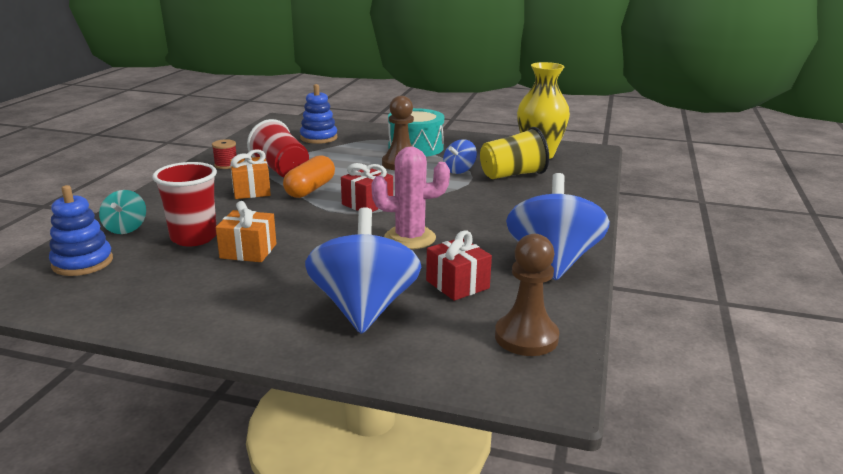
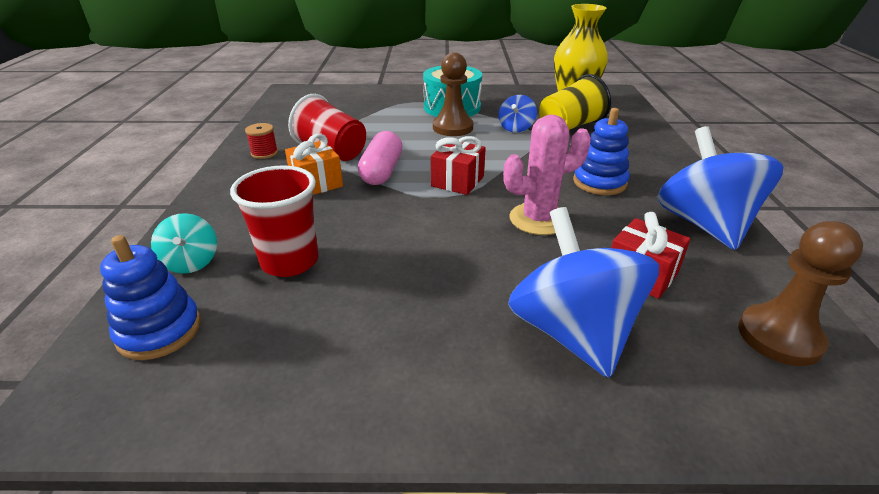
camera: 15 degrees left, 10 degrees up
(248, 251) = (371, 270): orange gift -> none
(310, 189) = (382, 171): orange capsule -> pink capsule
(319, 138) = (344, 107): blue stacking toy -> blue stacking toy (599, 182)

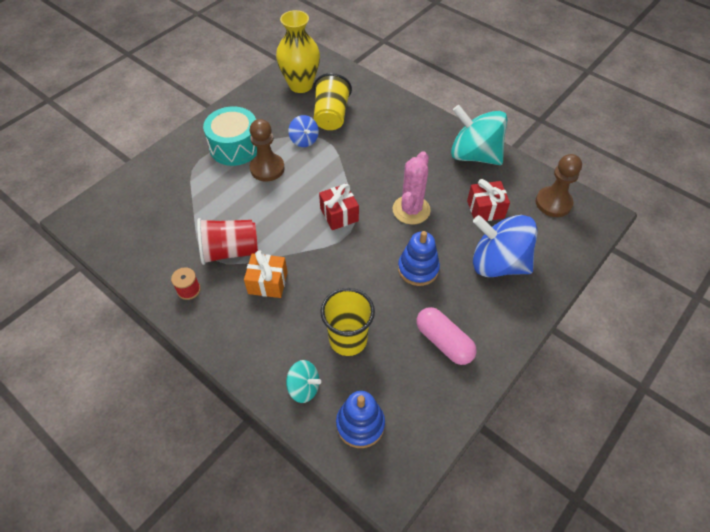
camera: 50 degrees left, 20 degrees up
(290, 261) = (348, 339): red cup -> yellow cup
(382, 171) = (288, 242): pink capsule -> pink capsule (443, 342)
(599, 182) = (403, 158): blue stacking toy -> blue stacking toy (418, 269)
(704, 224) = (474, 155): blue spinning top -> turquoise spinning top

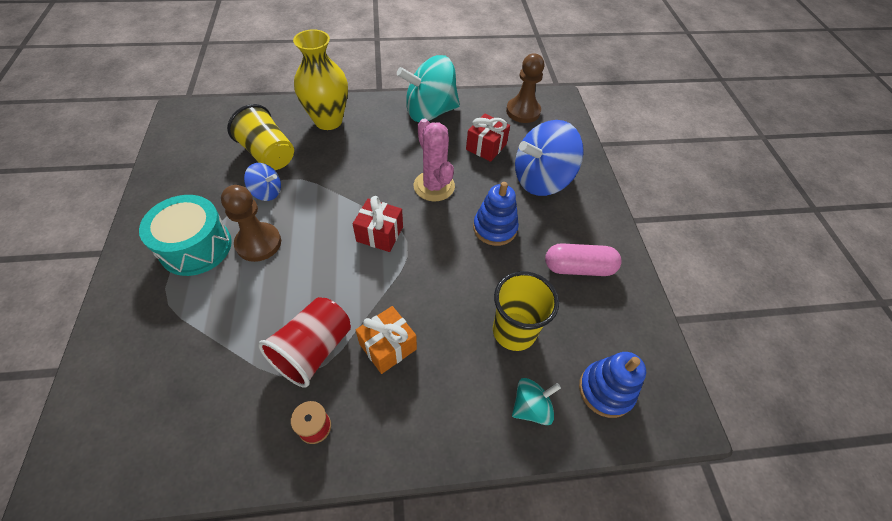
camera: 50 degrees left, 0 degrees up
(300, 85) = (202, 145): yellow vase -> yellow vase (328, 121)

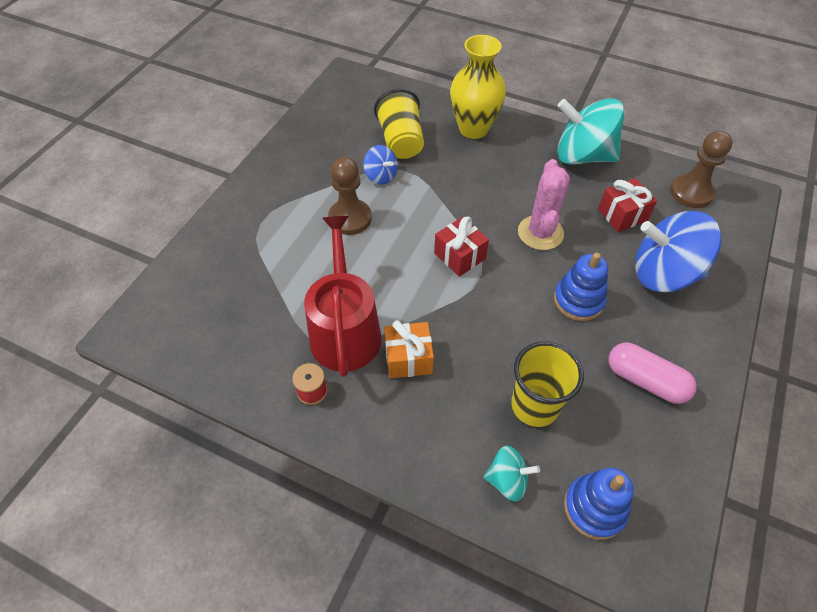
camera: 35 degrees right, 0 degrees up
(196, 247) = (299, 200): turquoise drum -> none
(313, 350) = (345, 330): red cup -> red watering can

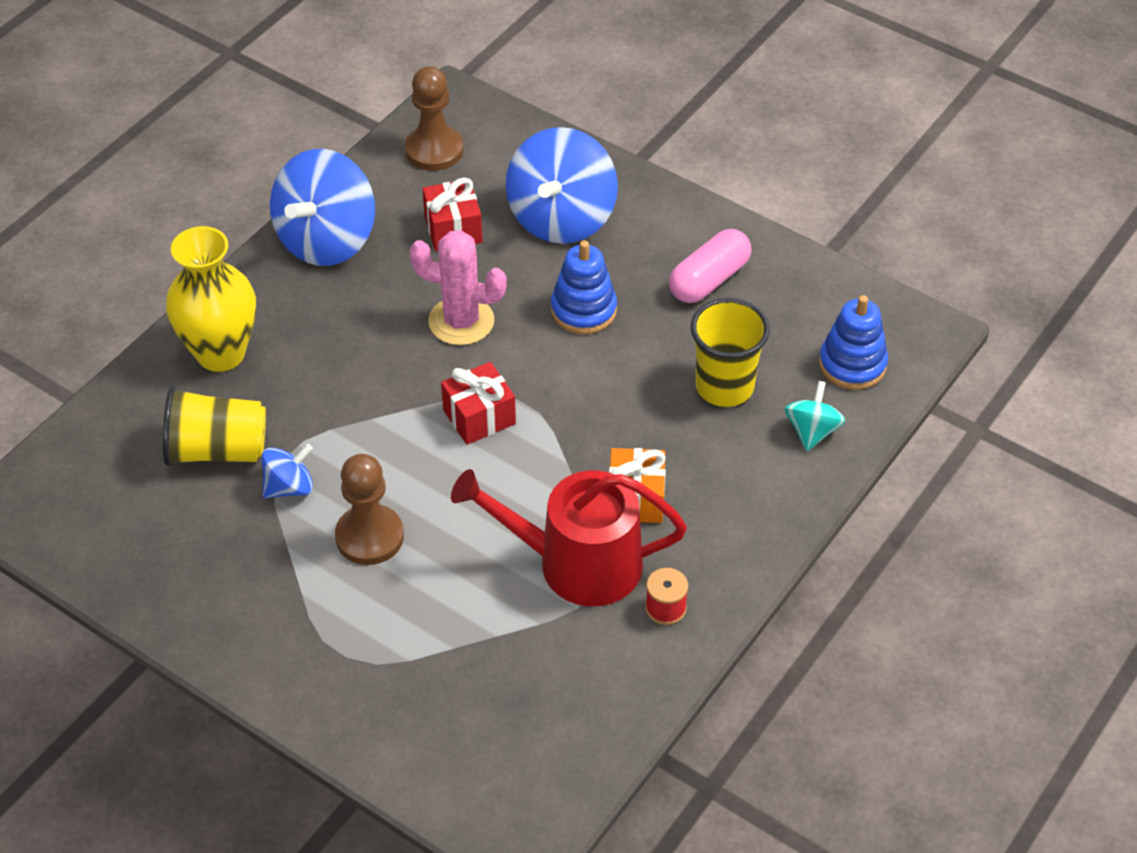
camera: 80 degrees left, 5 degrees down
(583, 156) = (327, 240): turquoise spinning top -> blue spinning top

